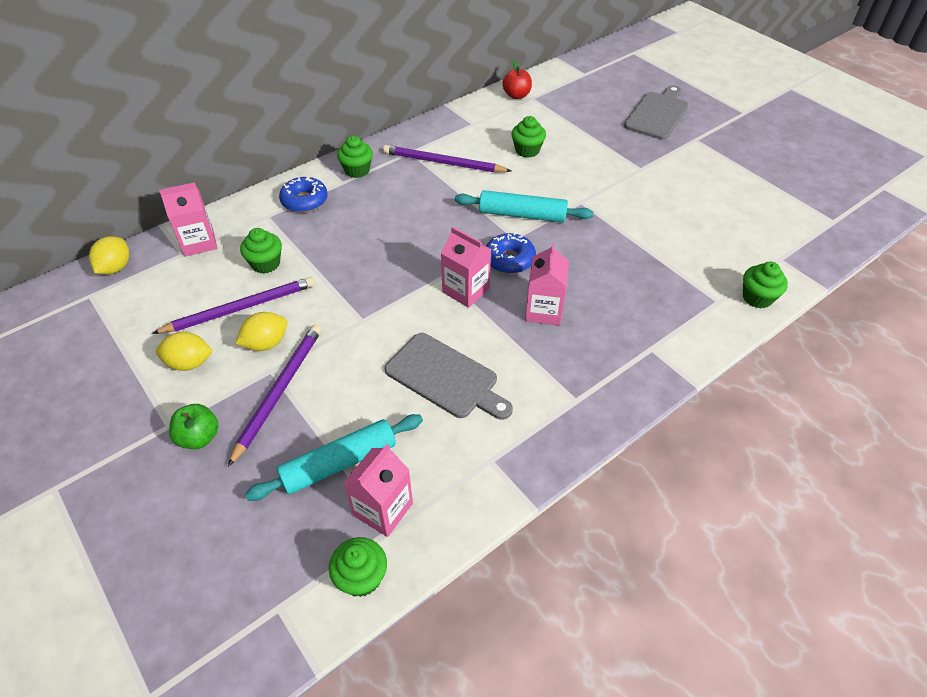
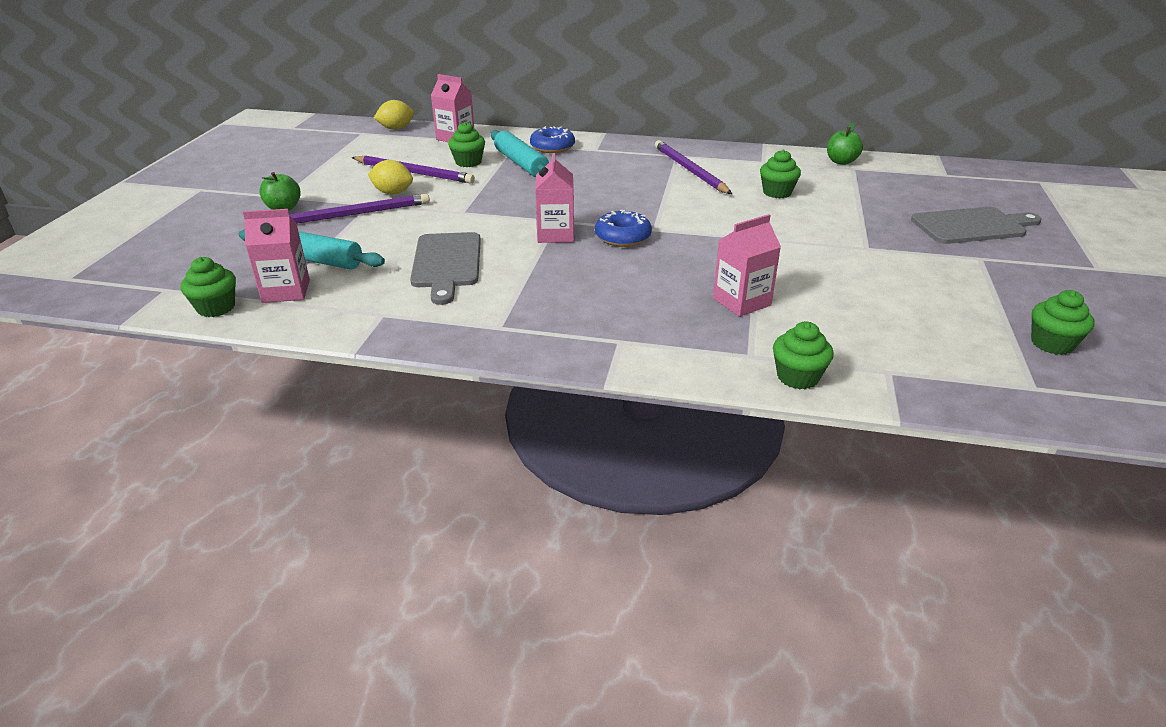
camera: 50 degrees right, 15 degrees down
(189, 363) = (343, 180): yellow lemon -> none
(357, 170) = (618, 148): green cupcake -> green cupcake (1052, 344)
(516, 95) = (841, 161): red apple -> green apple
(522, 214) = (689, 221): turquoise rolling pin -> turquoise rolling pin (521, 163)
(544, 310) = (585, 273): pink carton -> pink carton (741, 302)

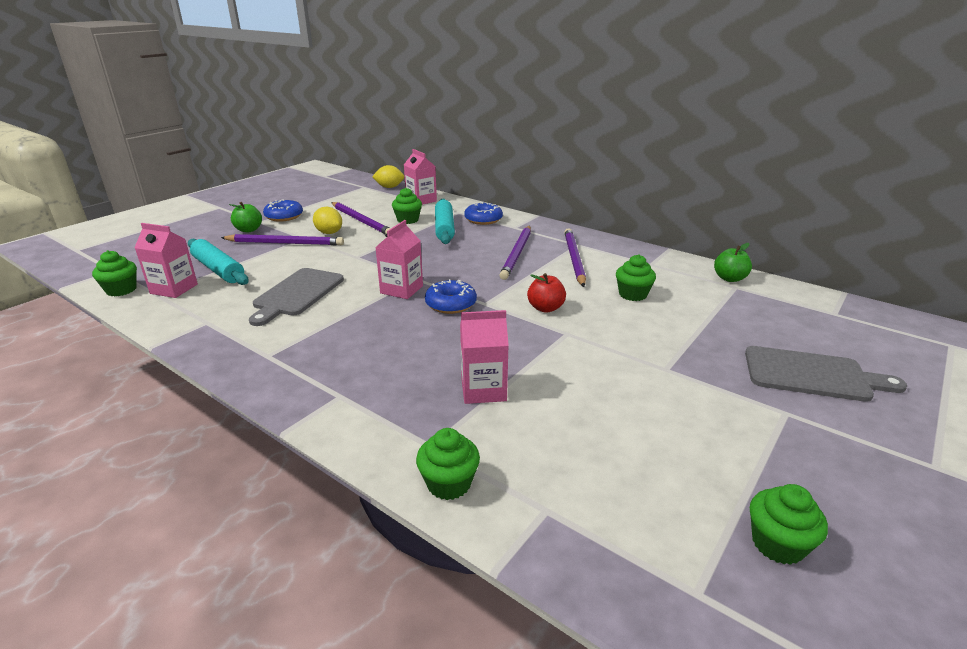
camera: 25 degrees right, 5 degrees down
(308, 185) = (284, 216): none -> blue donut
(629, 176) = (517, 254): none -> purple pencil
(715, 221) = (545, 308): none -> red apple

